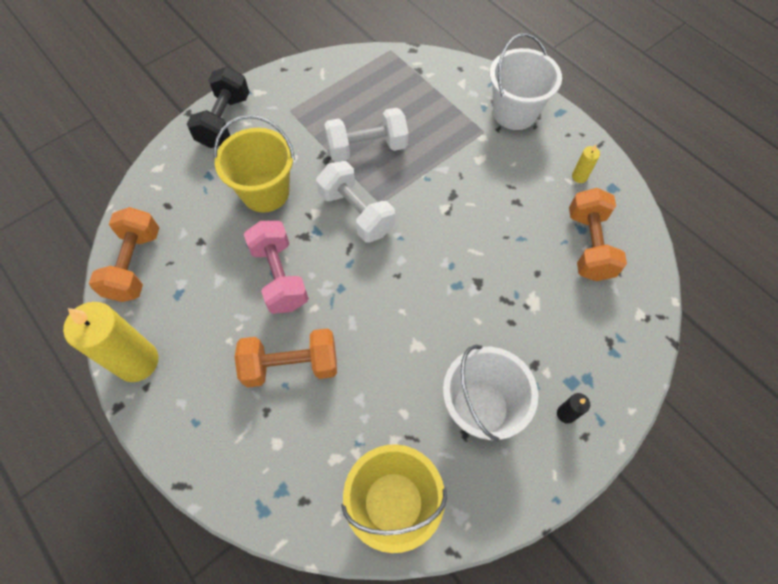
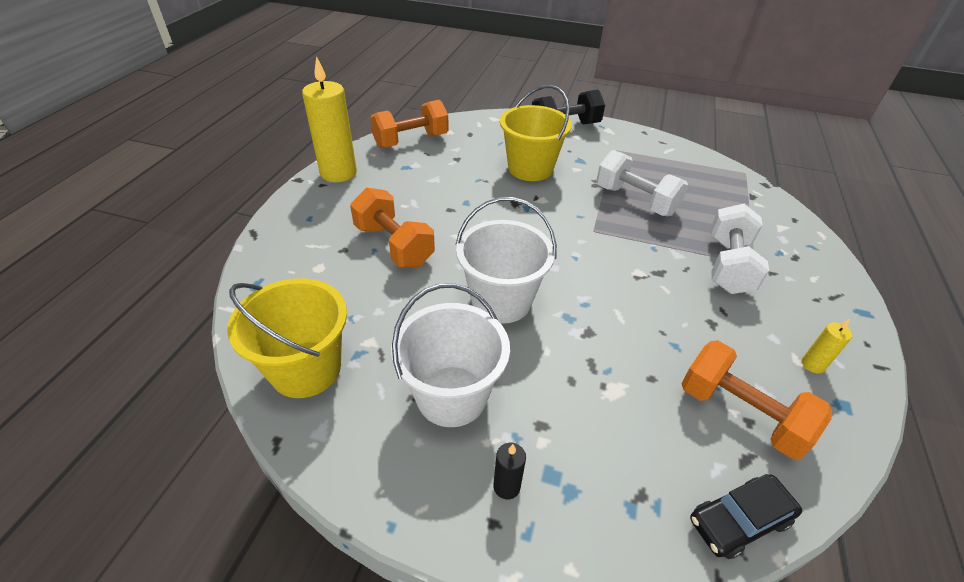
camera: 55 degrees right, 20 degrees down
(280, 276) = (466, 206): pink dumbbell -> none
(356, 213) = (568, 221): white dumbbell -> white dumbbell (728, 265)
(514, 112) = (808, 276): white bucket -> white bucket (501, 301)
(589, 245) = (740, 413): orange dumbbell -> orange dumbbell turned 75 degrees clockwise
(648, 303) = (739, 520): none -> black car

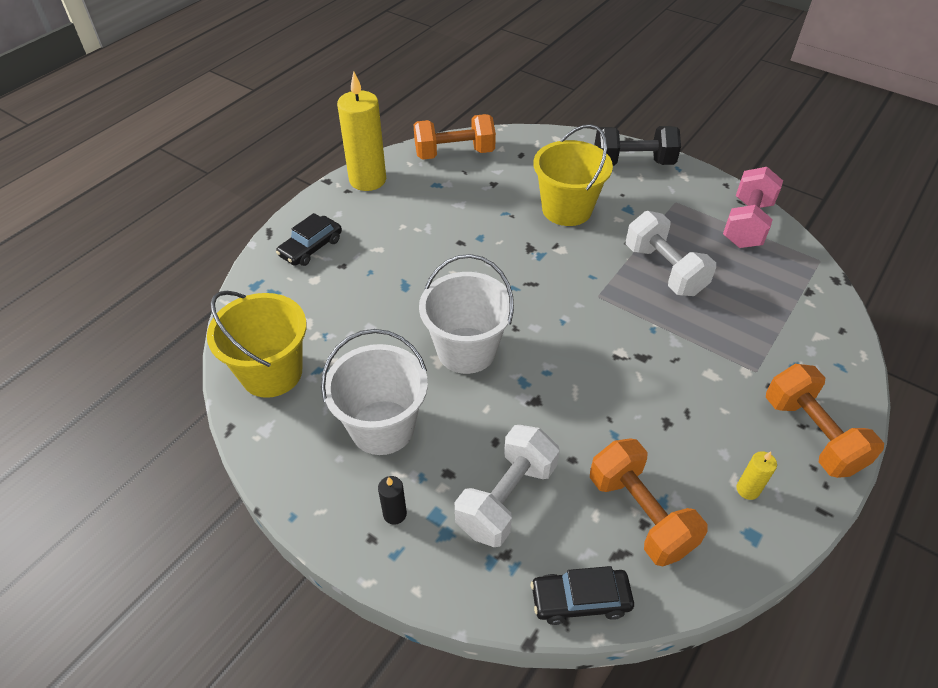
camera: 20 degrees right, 5 degrees up
(304, 239) = (311, 247): none -> black car
(394, 245) = (390, 271): orange dumbbell -> orange dumbbell (811, 434)
(676, 156) = (746, 224): none -> pink dumbbell
(728, 265) = (724, 366): white dumbbell -> white dumbbell (506, 498)

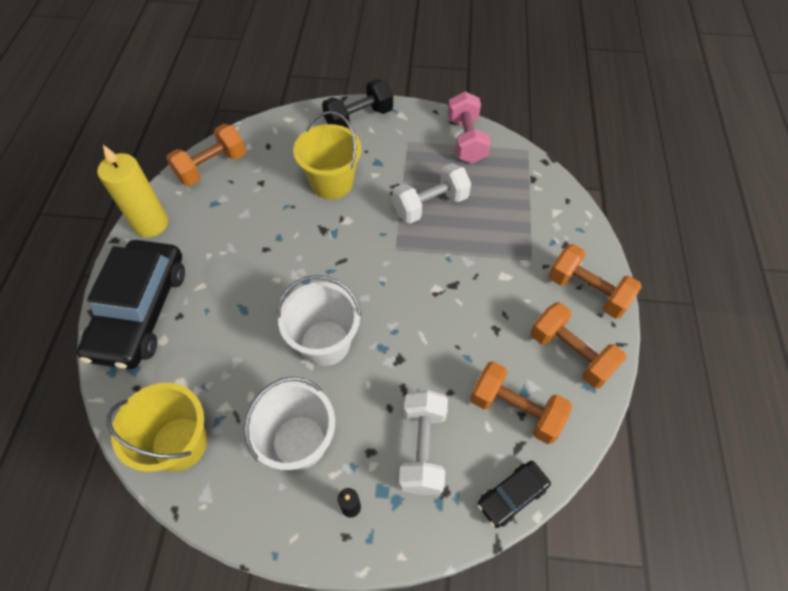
camera: 30 degrees left, 10 degrees up
(311, 247) = (140, 311): black car -> black car, size x2.17
(664, 270) = (430, 205): white dumbbell -> white dumbbell turned 60 degrees counterclockwise
(747, 490) = (570, 353): yellow candle -> orange dumbbell

